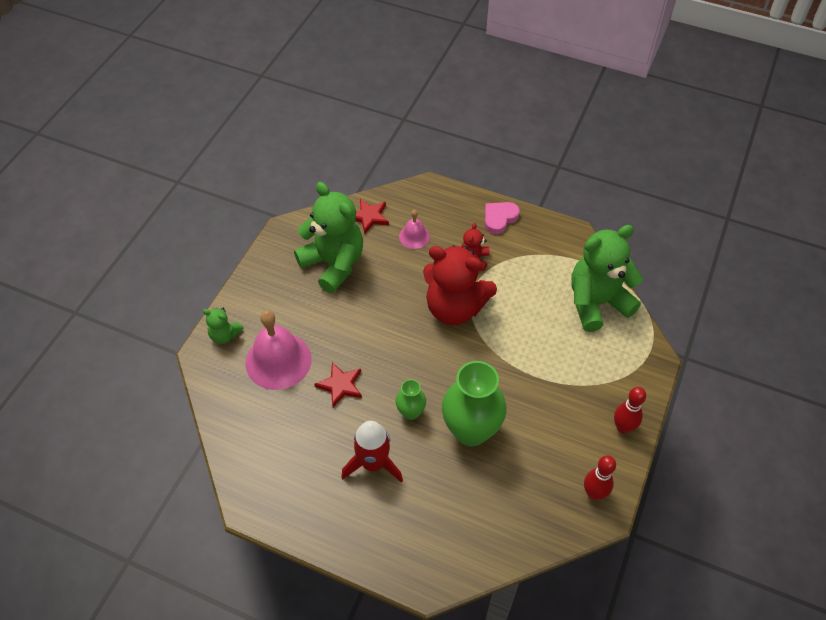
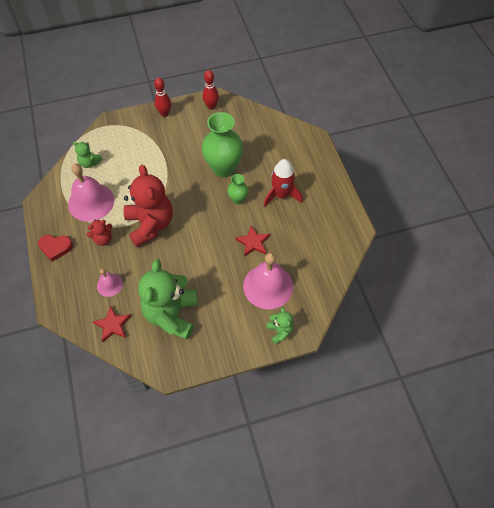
camera: 130 degrees left, 5 degrees up
(499, 218) = (55, 247): pink heart -> red heart
(535, 274) = (91, 202): none -> pink bell
(597, 303) = (89, 163): green teddy bear -> green teddy bear, size x0.47

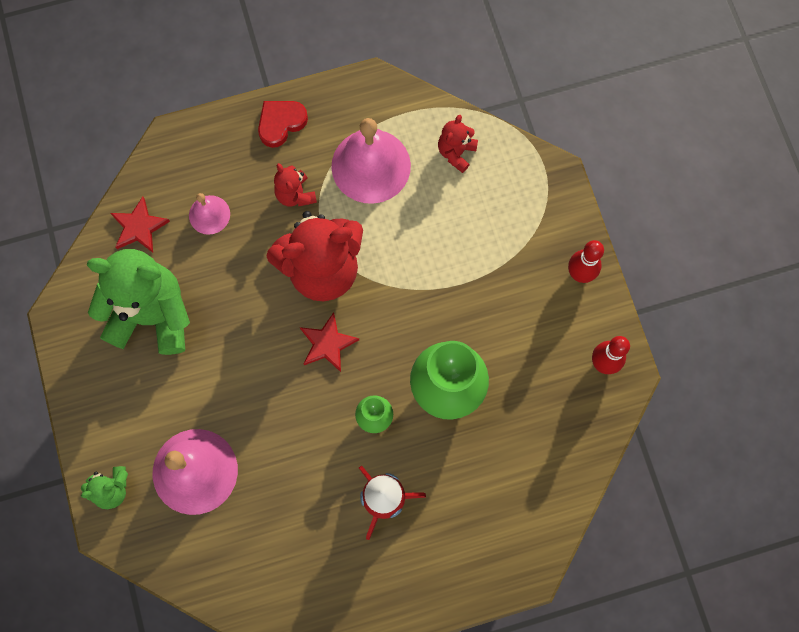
camera: 90 degrees right, 15 degrees up
(55, 247) = (281, 123): red heart -> red heart turned 45 degrees clockwise
(89, 163) = (456, 152): green teddy bear -> red teddy bear
(253, 242) = (282, 446): red star -> red star (327, 344)

